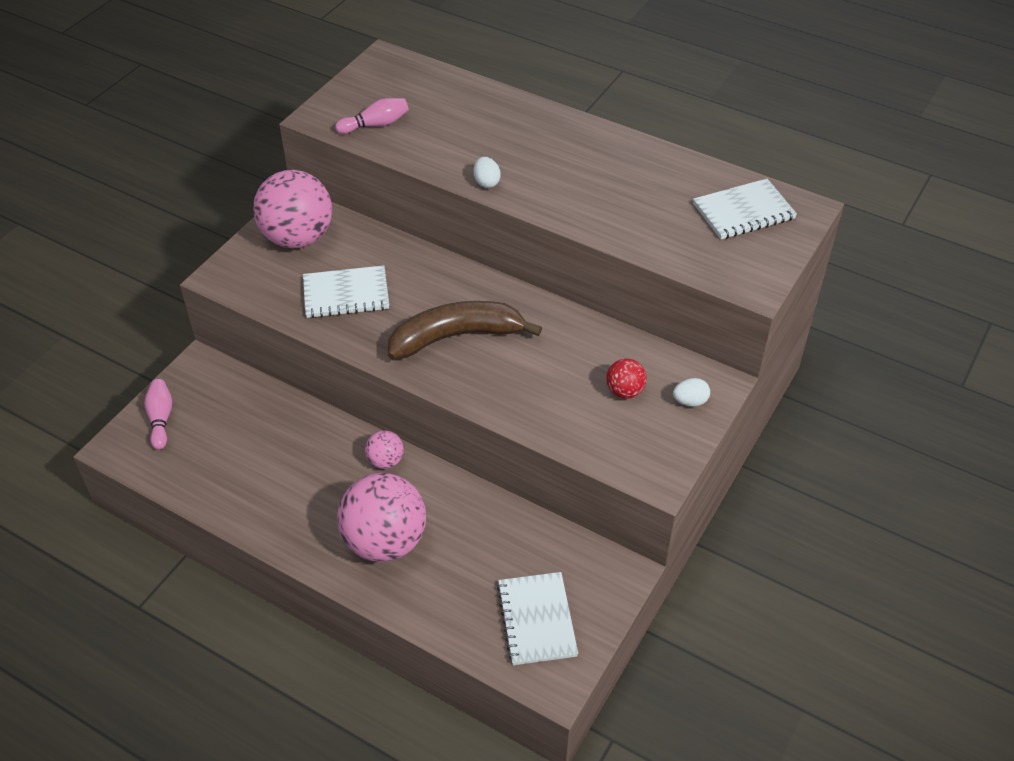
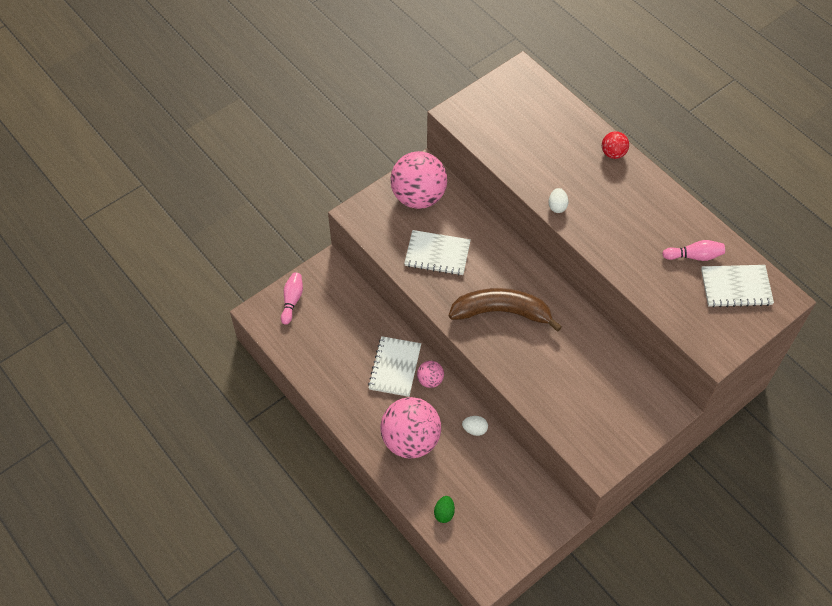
camera: 20 degrees right, 10 degrees up
(375, 125) = (495, 132): pink bowling pin -> pink bowling pin (694, 256)
(465, 619) = (444, 513): none -> green egg
(537, 620) = (491, 529): white notebook -> white notebook (395, 367)
(624, 391) = (603, 392): red ball -> red ball (613, 153)
(690, 401) = (646, 415): white egg -> white egg (474, 429)

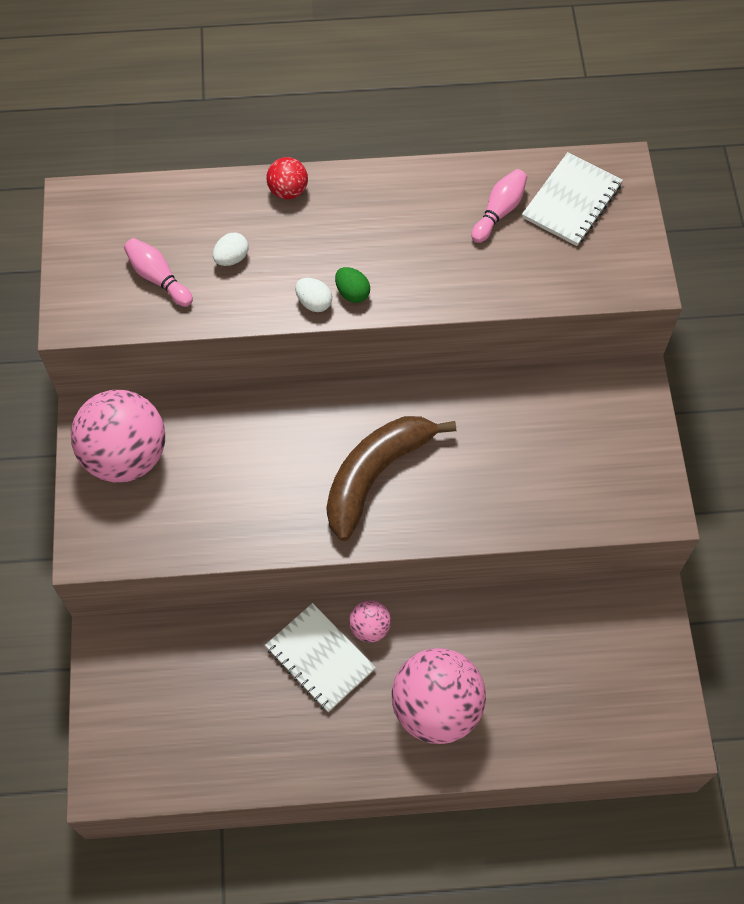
camera: 55 degrees left, 5 degrees up
(292, 301) = (119, 725): pink bowling pin -> pink bowling pin (158, 278)
(437, 254) = (231, 492): white notebook -> none
(444, 513) = (562, 734): green egg -> green egg (352, 293)
(474, 429) = (475, 621): white egg -> white egg (231, 258)

